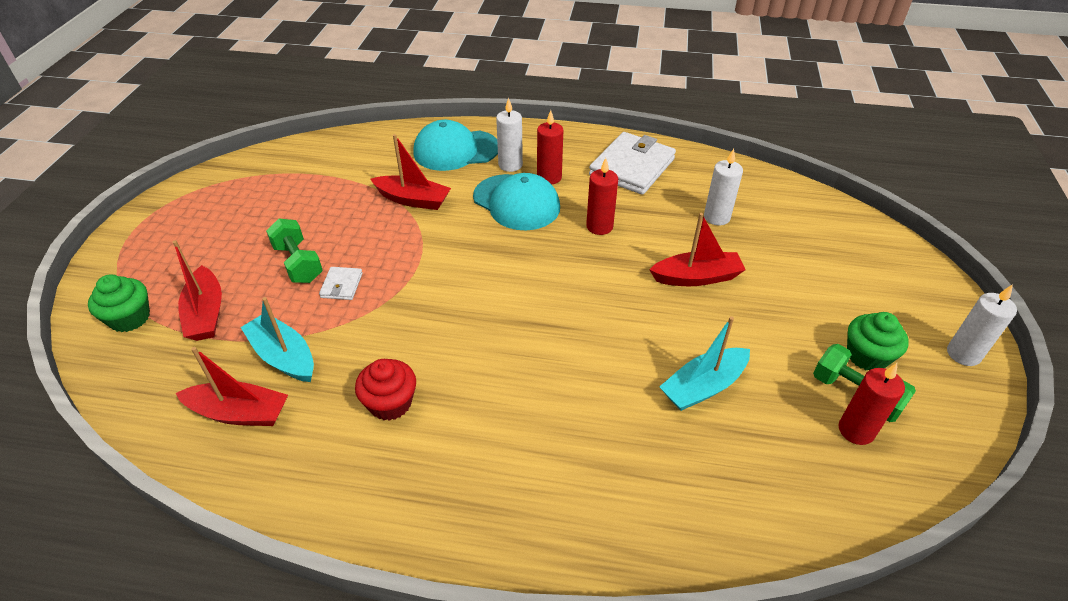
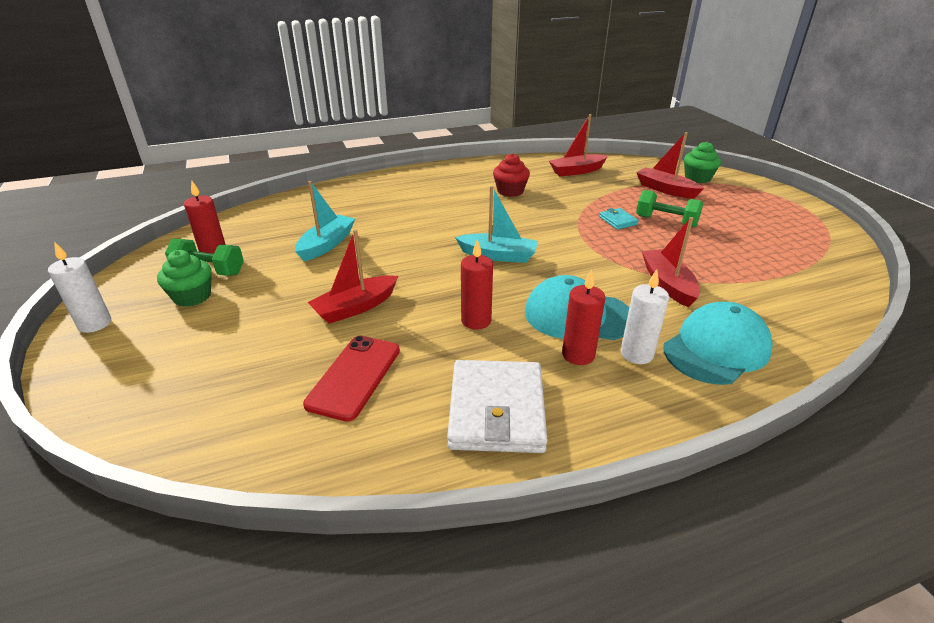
camera: 150 degrees right, 10 degrees down
(283, 356) = (592, 189): turquoise boat -> turquoise boat (498, 255)
(342, 285) = (618, 221): white wallet -> turquoise wallet
(413, 200) = (668, 284): red boat -> red boat turned 90 degrees clockwise
(716, 217) = (354, 376): white candle -> red phone

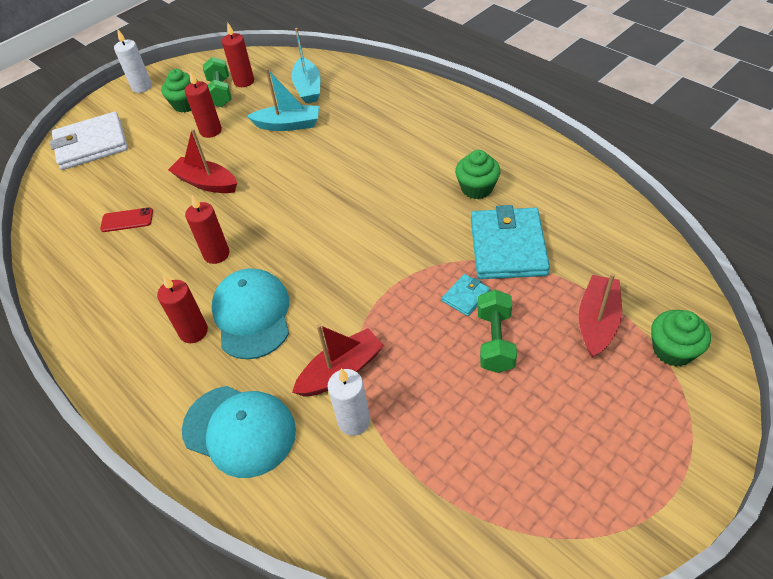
camera: 70 degrees right, 15 degrees up
(269, 289) = (211, 131): none -> red candle
(354, 376) = (127, 220): red phone -> red phone, size x0.61
(497, 410) = (113, 305): white wallet -> white wallet (91, 144)
(498, 255) = (329, 229): turquoise boat -> turquoise boat (308, 88)
(510, 191) = (477, 188): red cupcake -> green cupcake
(577, 171) = (583, 223): red boat -> none
(580, 196) = (507, 247): none -> turquoise wallet
(636, 354) = (209, 371): white candle -> white candle (354, 421)

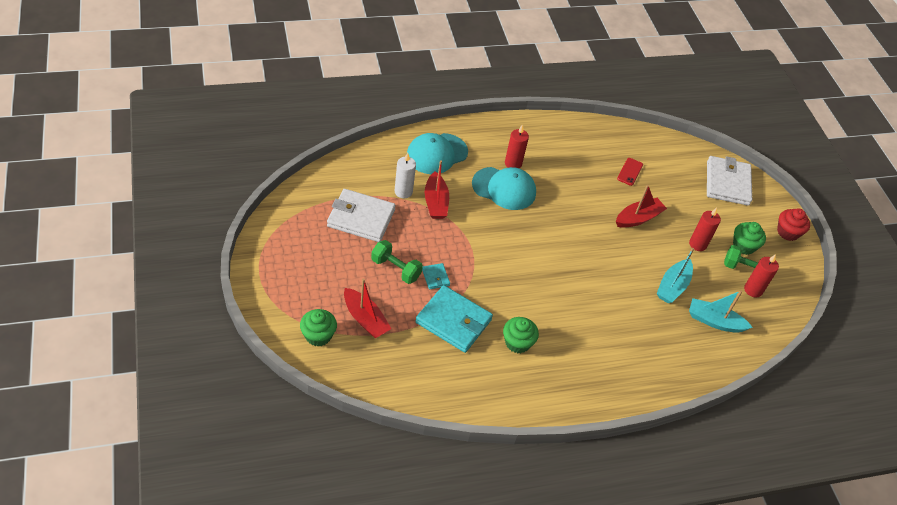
camera: 110 degrees right, 0 degrees up
(142, 87) = (787, 232): white candle -> red cupcake
(216, 254) = (565, 195): red candle -> none
(452, 438) = (361, 218): none -> white wallet

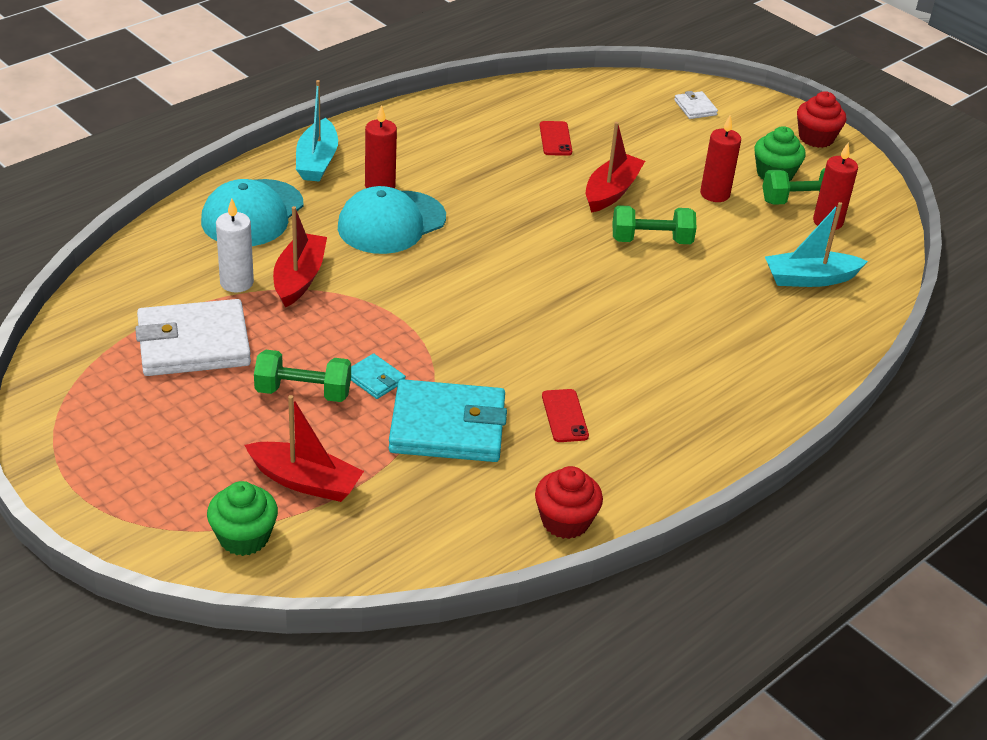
camera: 25 degrees left, 10 degrees down
(435, 202) = (299, 278): red boat -> red boat turned 135 degrees counterclockwise
(476, 402) = (565, 521): none -> red cupcake
(504, 188) = (391, 223): turquoise cap -> turquoise cap turned 150 degrees clockwise
(517, 342) = (565, 416): green cupcake -> red phone
(639, 258) = (651, 240): none -> green dumbbell
(672, 286) = (722, 258): turquoise boat -> turquoise boat (317, 161)
(727, 183) = (695, 107): white wallet -> white wallet, size x0.45

